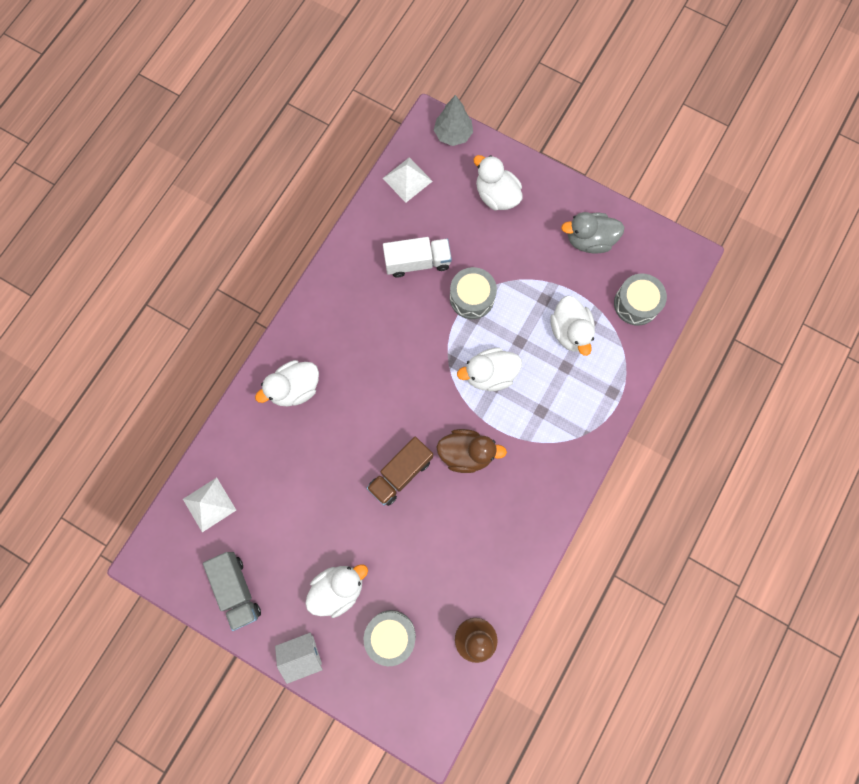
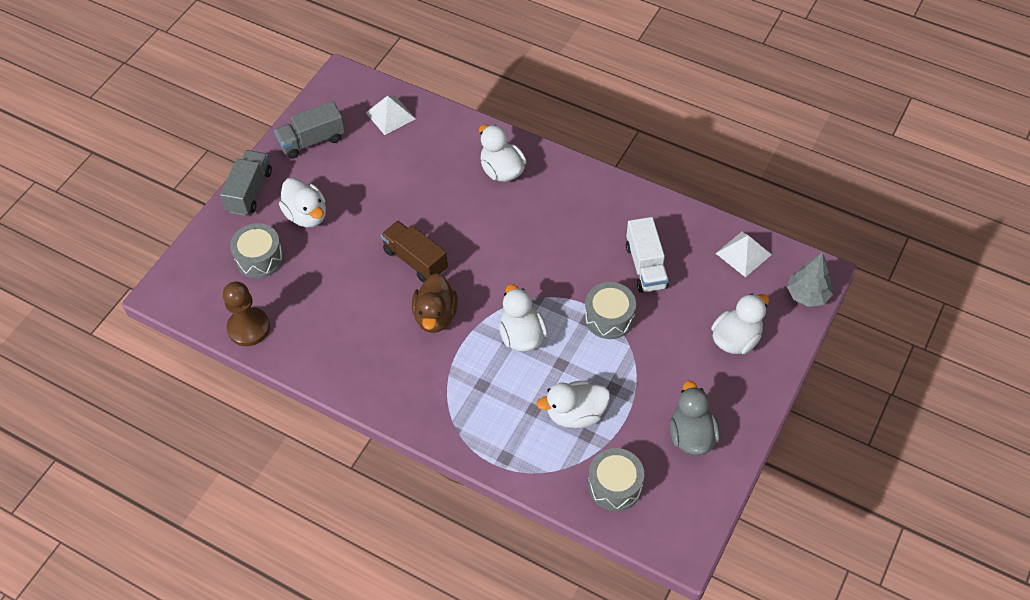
camera: 90 degrees right, 20 degrees down
(302, 655) = (249, 191): white house -> grey truck

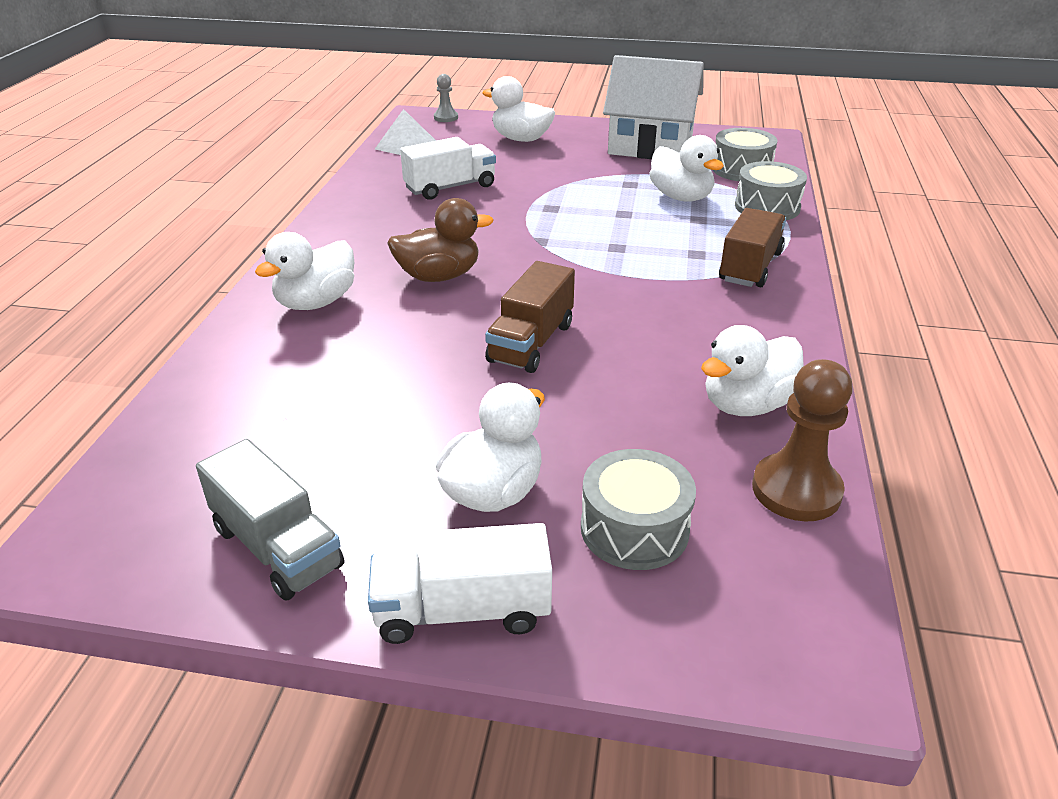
camera: 110 degrees left, 20 degrees down
(249, 191) = (462, 611): grey truck -> white truck
(390, 115) = (190, 448): white pyramid -> none
(435, 316) = (620, 305): brown duck -> brown duck (439, 276)
(451, 409) = (750, 267): none -> brown truck
(522, 336) = (604, 241): white duck -> white duck (747, 405)
(609, 317) = (538, 197): grey drum -> grey drum (767, 207)
(691, 435) = (650, 146): grey duck -> white house
(807, 295) = (446, 117): grey tree -> grey pawn

